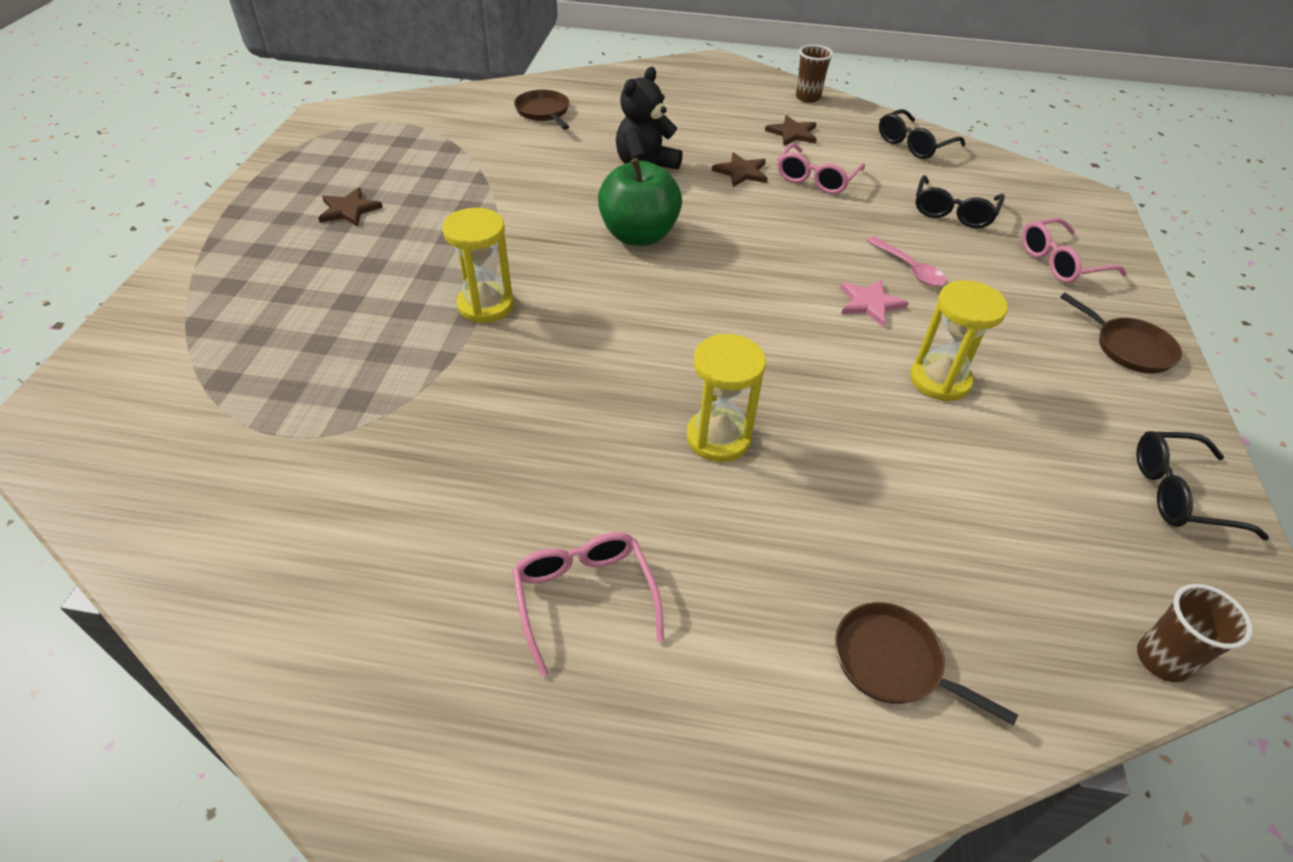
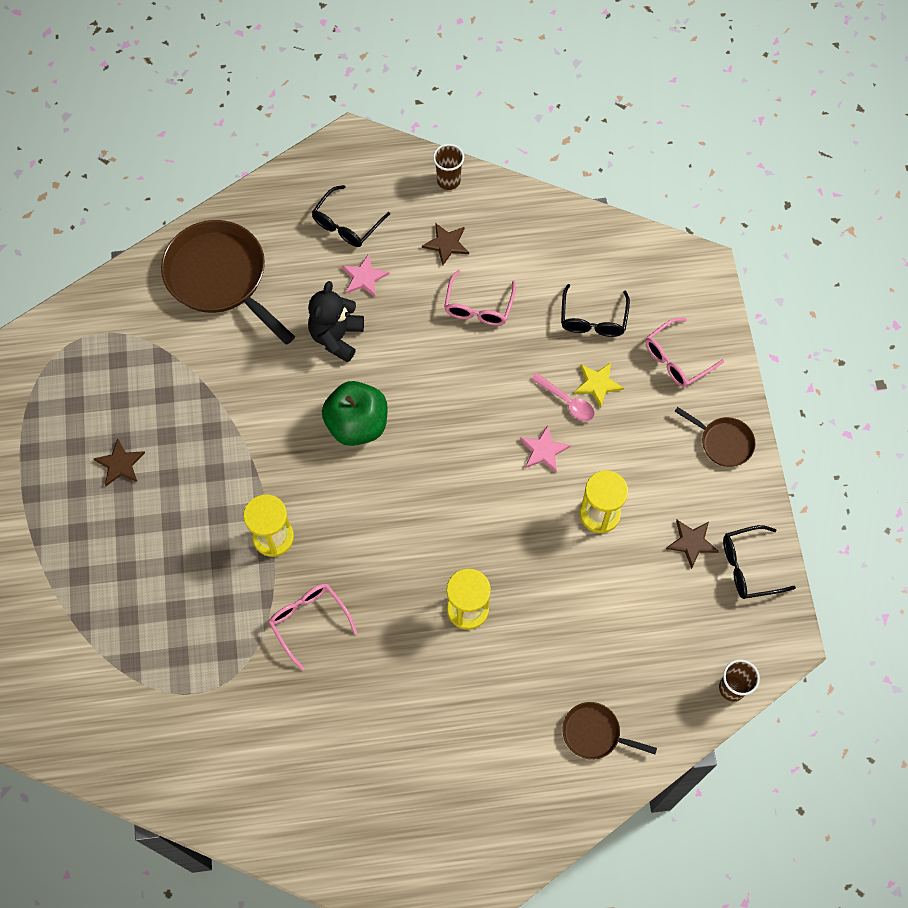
camera: 15 degrees left, 20 degrees up
(544, 112) = (220, 277): brown pan -> brown pan, size x2.03
(584, 597) = (423, 746): pink glasses -> pink glasses (309, 621)
(694, 138) = (364, 277): none -> pink star
(741, 172) = (416, 316): brown star -> brown star (692, 542)
(913, 144) = (552, 230): black glasses -> black glasses (346, 224)
(952, 262) = (597, 384): none -> yellow star

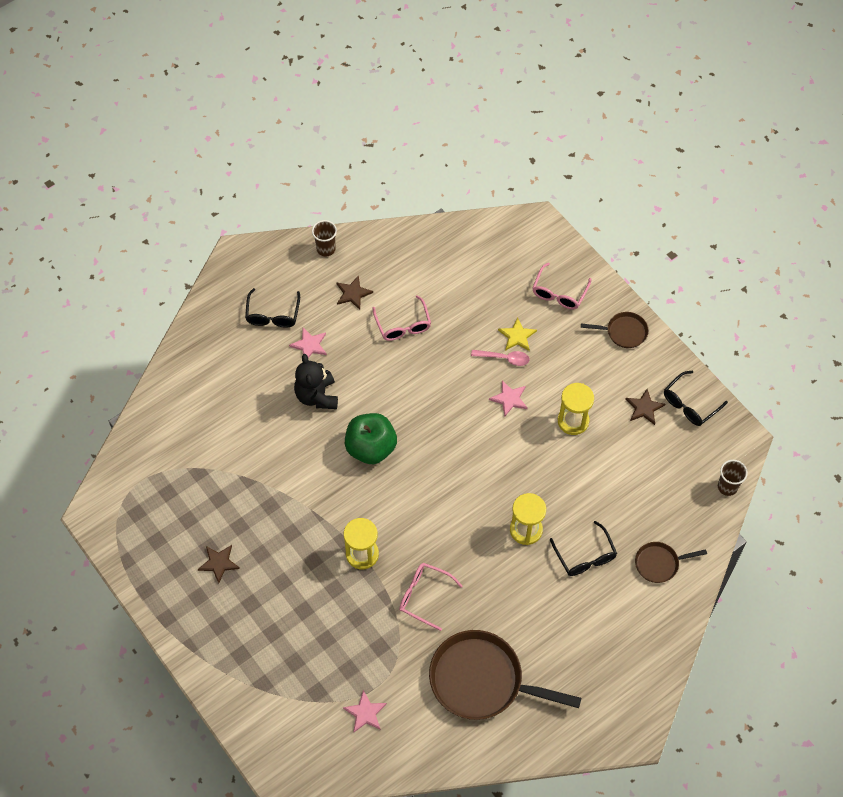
camera: 30 degrees left, 5 degrees down
(165, 715) = (365, 713): none -> pink star
(220, 277) = (205, 397): brown pan -> brown pan (482, 680)
(593, 319) = (487, 294): black glasses -> black glasses (585, 556)

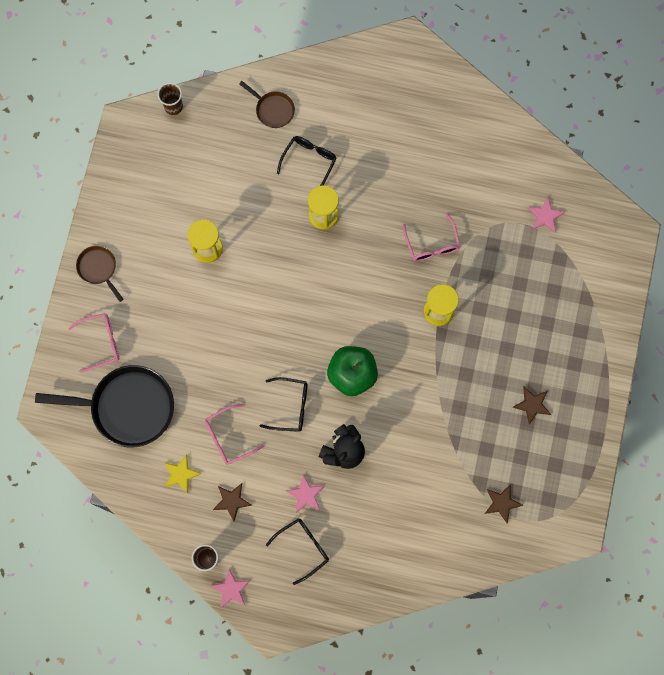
camera: 130 degrees left, 15 degrees up
(403, 325) = (228, 437): pink glasses -> pink glasses turned 150 degrees counterclockwise
(482, 680) = (457, 160): brown pan -> none
(490, 276) = (127, 407): none -> black pan
(504, 358) = (195, 338): pink spoon -> none
(509, 399) = (227, 307): pink star -> pink star (231, 589)
(517, 336) = (167, 344): yellow star -> yellow star (181, 474)
(644, 408) = (154, 207): brown star -> brown star (502, 503)
(689, 404) = (125, 178): black glasses -> black glasses (291, 406)

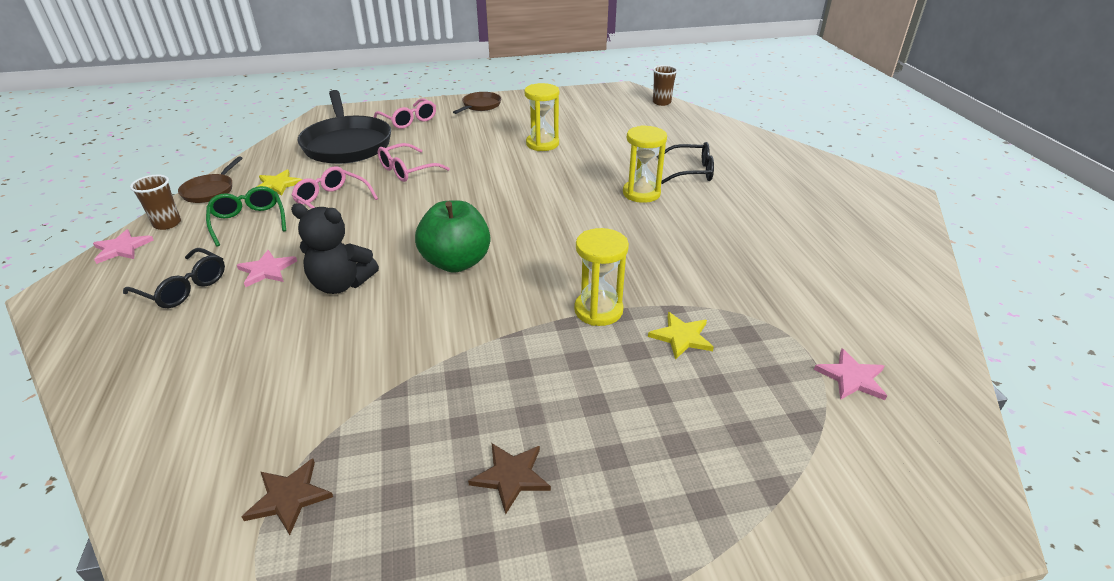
camera: 65 degrees right, 40 degrees down
(232, 501) = (248, 221): brown star -> green glasses
(273, 110) = (718, 142): brown pan -> brown pan (210, 191)
(291, 406) = (389, 230): black glasses -> none
(432, 244) = (687, 277): pink glasses -> pink glasses (407, 170)
(480, 279) = (681, 337): none -> yellow star

